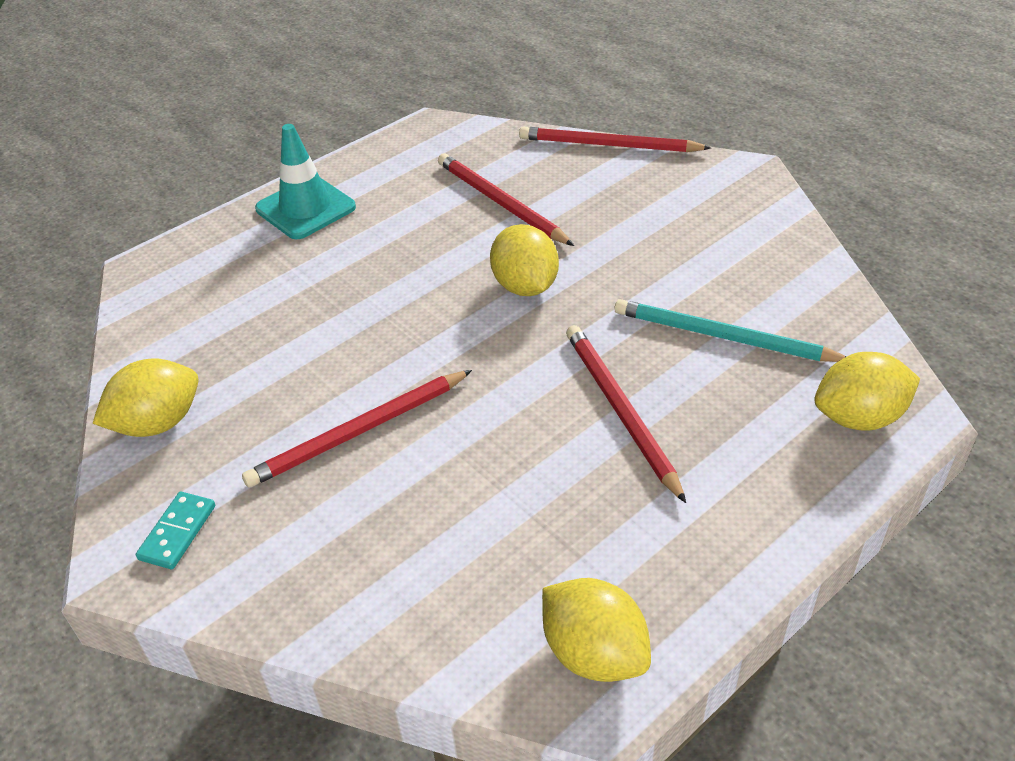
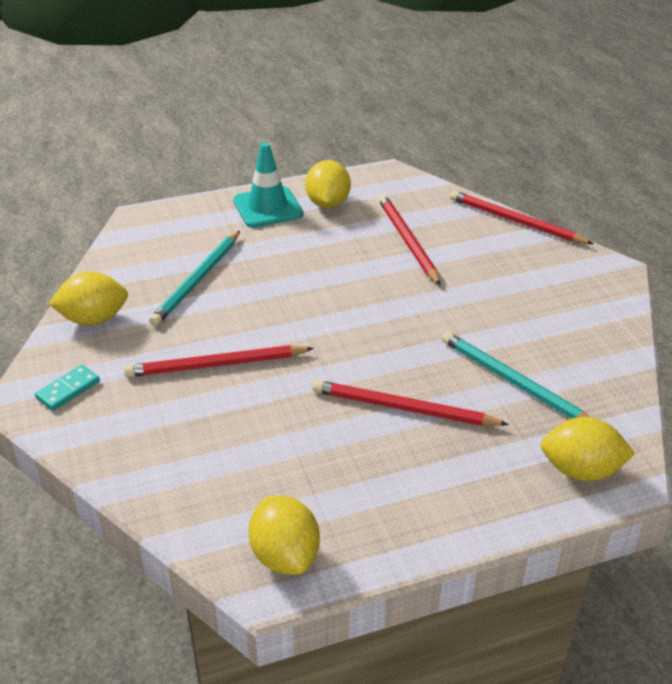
camera: 20 degrees right, 5 degrees down
(269, 328) = (197, 280): none -> turquoise pencil
(525, 286) = (388, 304): yellow lemon -> yellow lemon (327, 204)
(620, 410) = (403, 408): red pencil -> red pencil turned 75 degrees counterclockwise

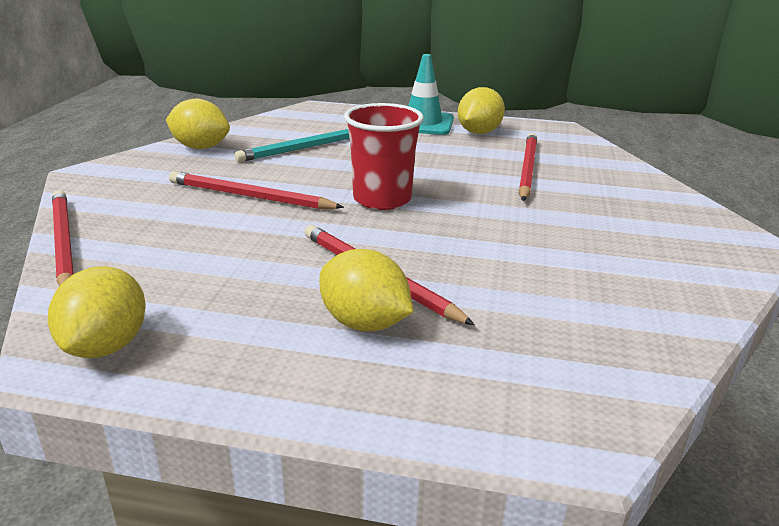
camera: 30 degrees right, 10 degrees down
(68, 390) = (121, 178): turquoise domino -> none
(328, 324) = (382, 199): none -> red cup
(513, 382) = (526, 296): turquoise pencil -> none
(515, 221) = (661, 183): red pencil -> red pencil (63, 242)
(581, 470) = (526, 405): yellow lemon -> yellow lemon (364, 323)

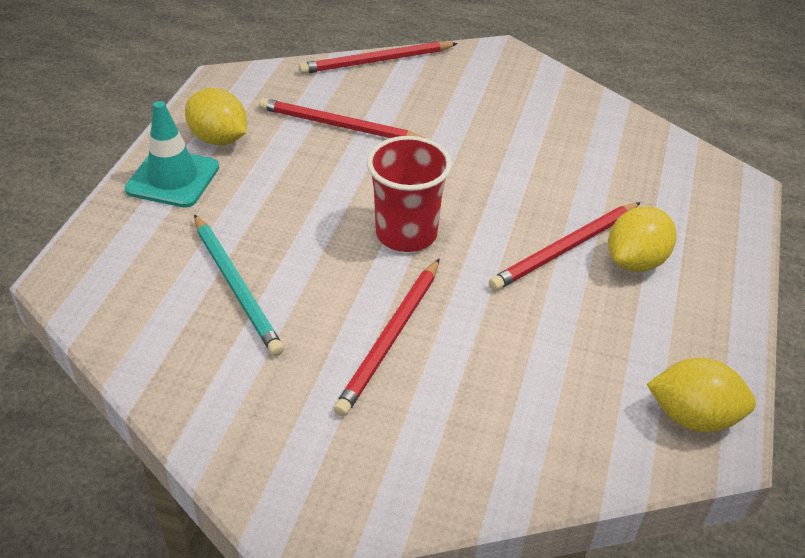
camera: 85 degrees left, 15 degrees up
(63, 242) = (509, 496): red pencil -> red pencil (376, 61)
(200, 147) = (211, 400): yellow lemon -> none

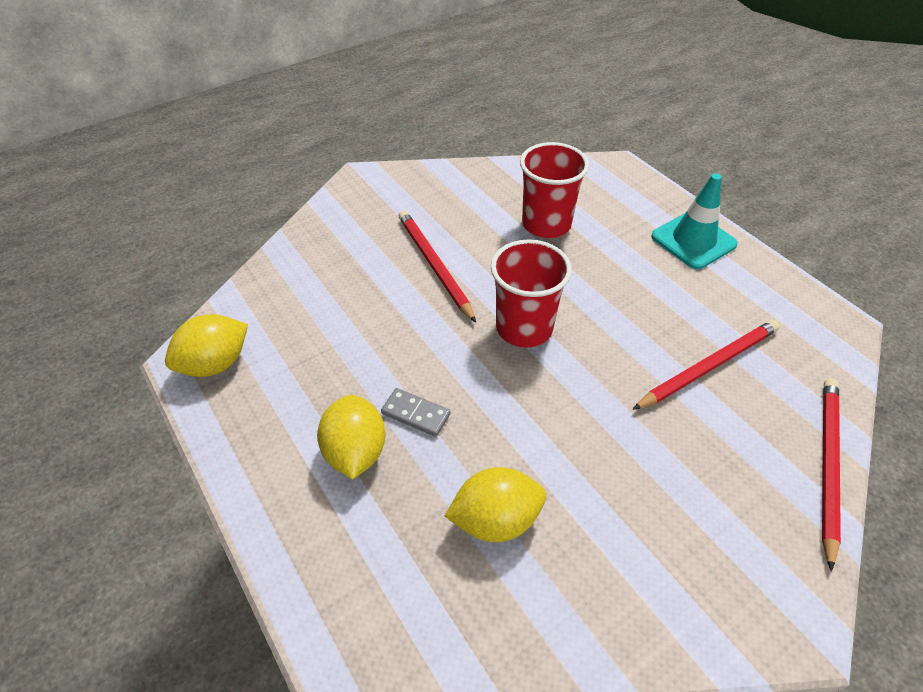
camera: 130 degrees right, 5 degrees up
(219, 139) = (734, 283): yellow lemon -> yellow lemon (495, 520)
(236, 287) = (546, 224): turquoise pencil -> red cup
(565, 249) = (416, 414): red pencil -> grey domino

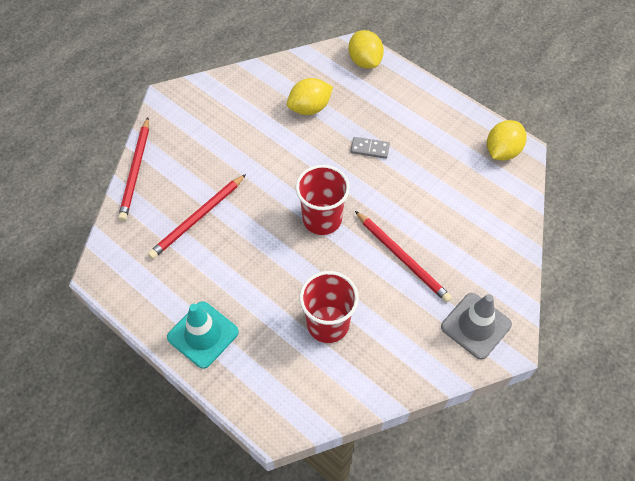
camera: 165 degrees right, 10 degrees up
(355, 452) = (393, 122): yellow lemon -> yellow lemon (365, 61)
(385, 195) = (476, 325): none -> grey traffic cone

